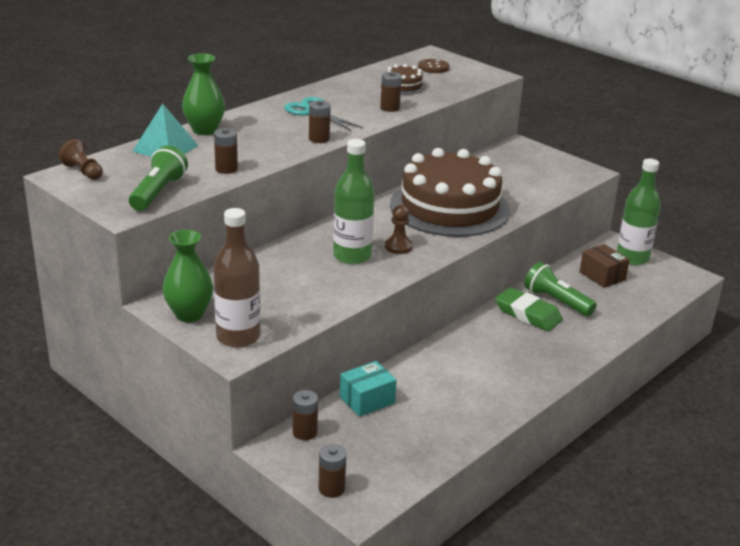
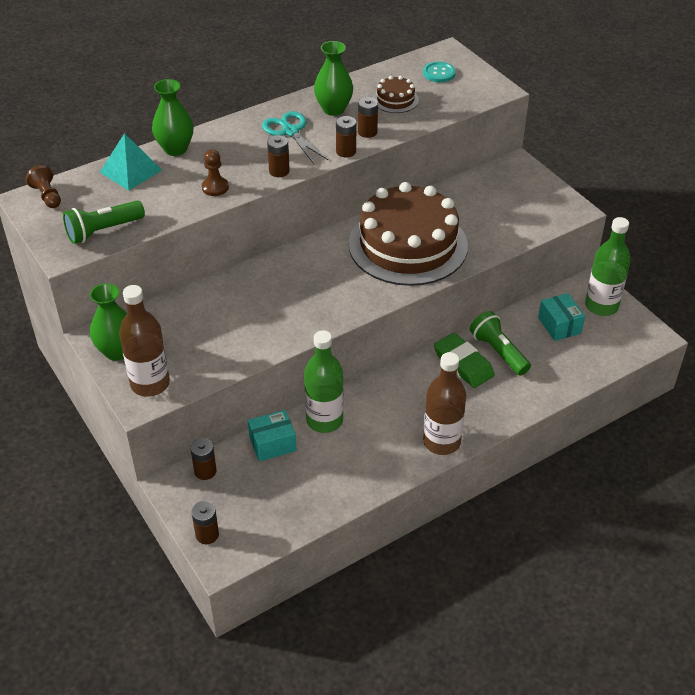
camera: 15 degrees right, 15 degrees up
(158, 193) = (103, 231): green flashlight -> green flashlight turned 150 degrees counterclockwise
(226, 169) = (176, 205): brown battery -> brown battery (346, 151)
(348, 95) = (333, 109): none -> green vase
(352, 256) = (288, 298): green bottle -> green bottle (324, 420)
(398, 247) = (336, 291): brown pawn -> brown pawn (215, 187)
(433, 67) = (439, 73): brown button -> turquoise button
(539, 378) = (441, 442): none -> brown bottle
(602, 276) = (559, 325): brown box -> turquoise box

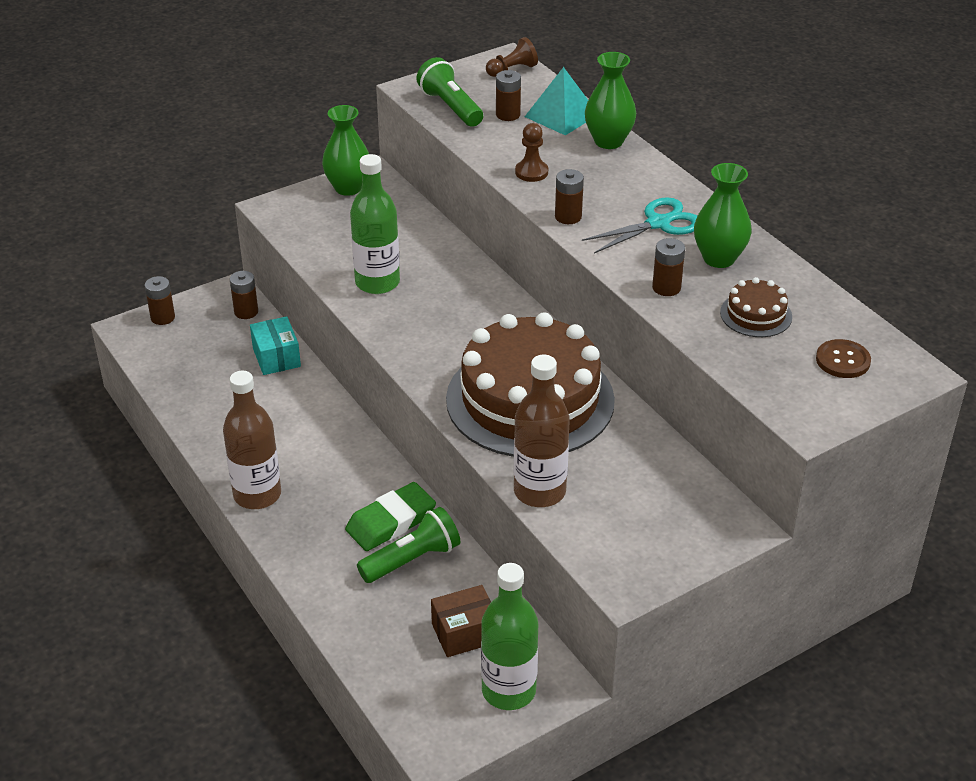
camera: 90 degrees right, 5 degrees down
(150, 384) = (297, 211): brown bottle -> brown bottle (539, 491)
(324, 420) = (306, 396): green bottle -> green bottle (377, 282)
(346, 151) = (617, 269): brown battery -> brown battery (508, 115)
(439, 73) = (843, 360): turquoise button -> brown button
(559, 325) = (464, 633): turquoise box -> brown box

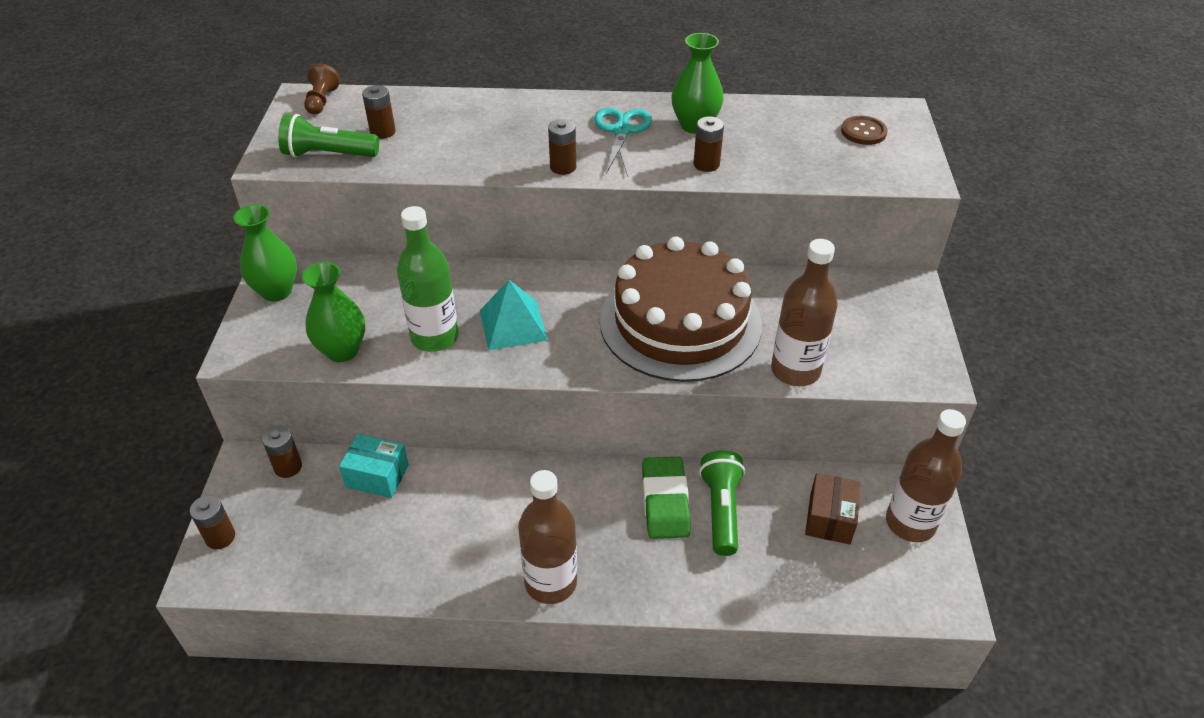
camera: 55 degrees left, 5 degrees up
(508, 690) = (910, 523): green bottle -> brown bottle
(531, 172) = (480, 157): brown pawn -> none
(561, 115) = (421, 108): turquoise pyramid -> turquoise pyramid (513, 325)
(608, 141) = (487, 103): green vase -> green vase (342, 351)
(756, 314) = (778, 141): brown cake -> none

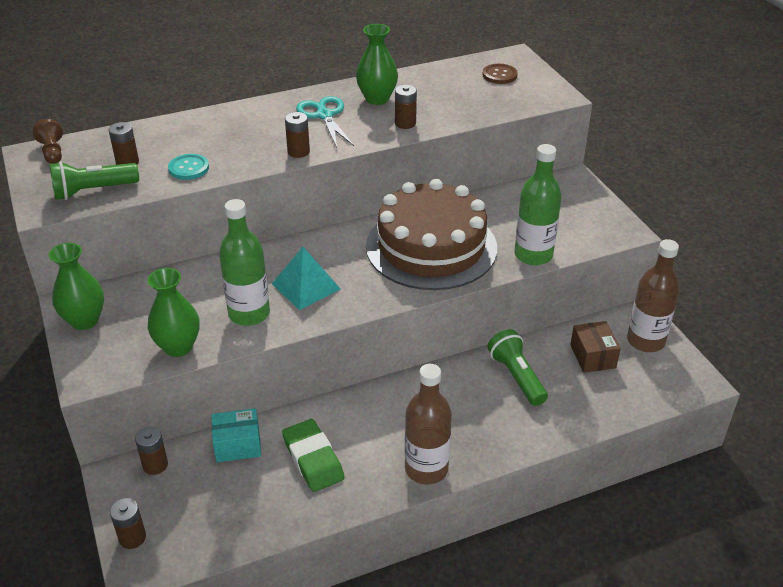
camera: 25 degrees left, 5 degrees down
(437, 155) = (188, 168): none -> turquoise button
(665, 501) = (473, 385): green eraser -> green eraser (313, 459)
(795, 370) = (533, 255): brown bottle -> green bottle

